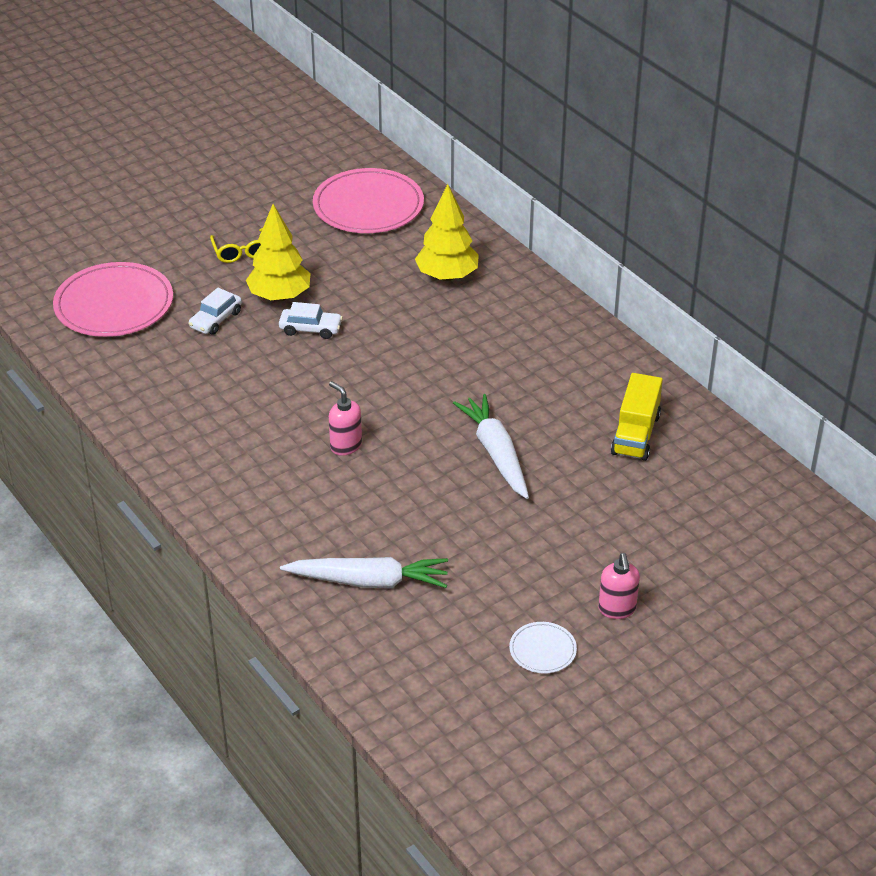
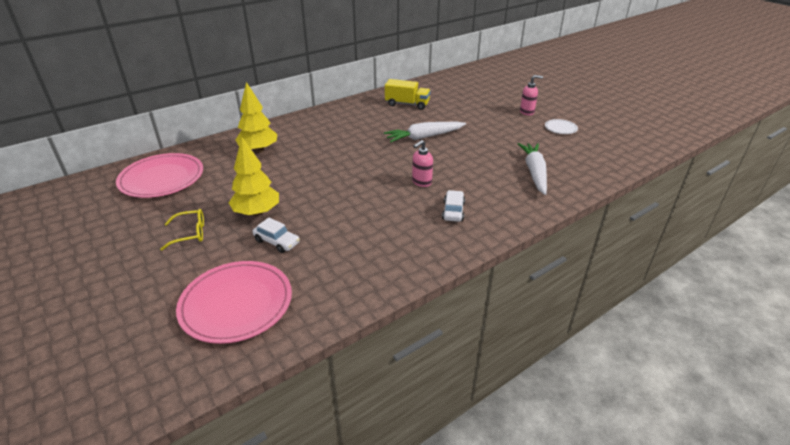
camera: 90 degrees left, 5 degrees down
(310, 329) = (300, 198): white car -> white car (453, 211)

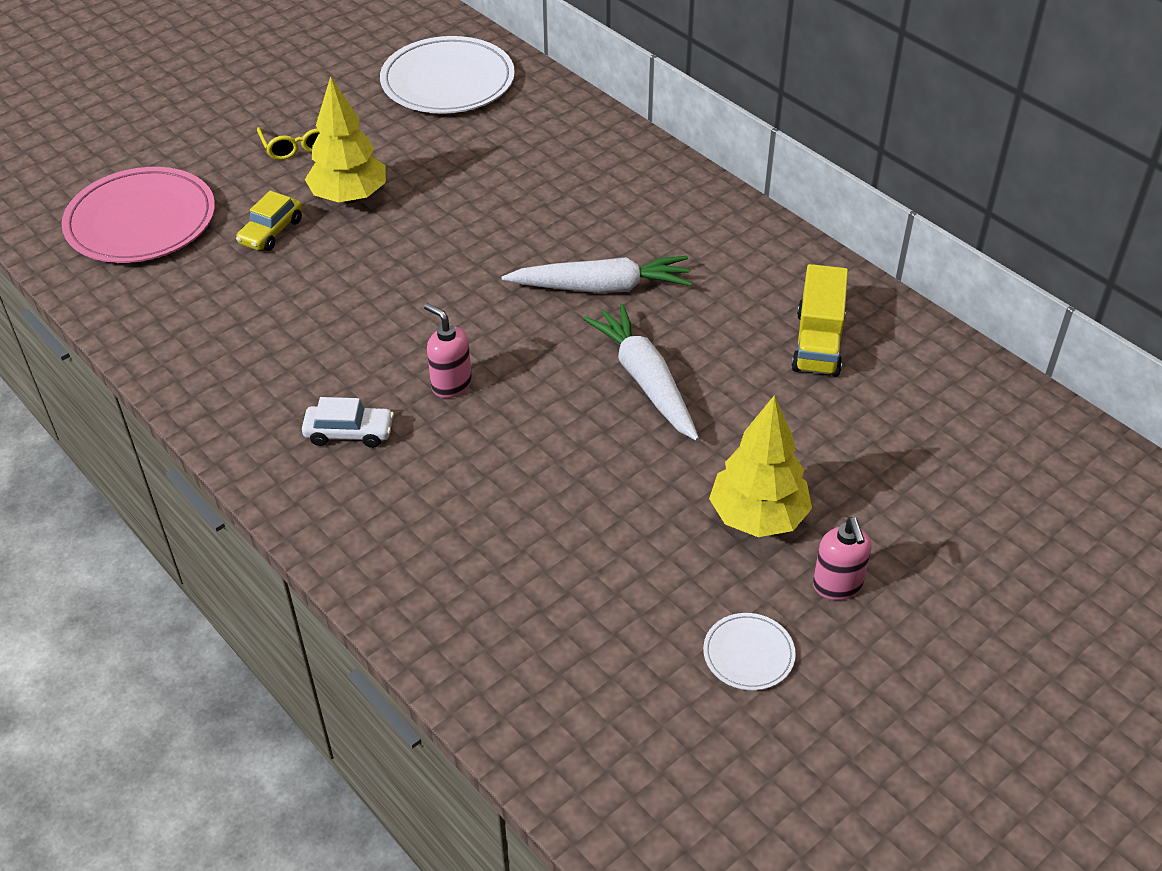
camera: 85 degrees right, 10 degrees up
(162, 178) = (448, 81): pink plate -> white plate
(259, 150) = (553, 159): yellow tree -> yellow tree (758, 517)
(277, 242) = (271, 232): white car -> yellow car
(534, 172) = (502, 572): white carrot -> white carrot (601, 287)

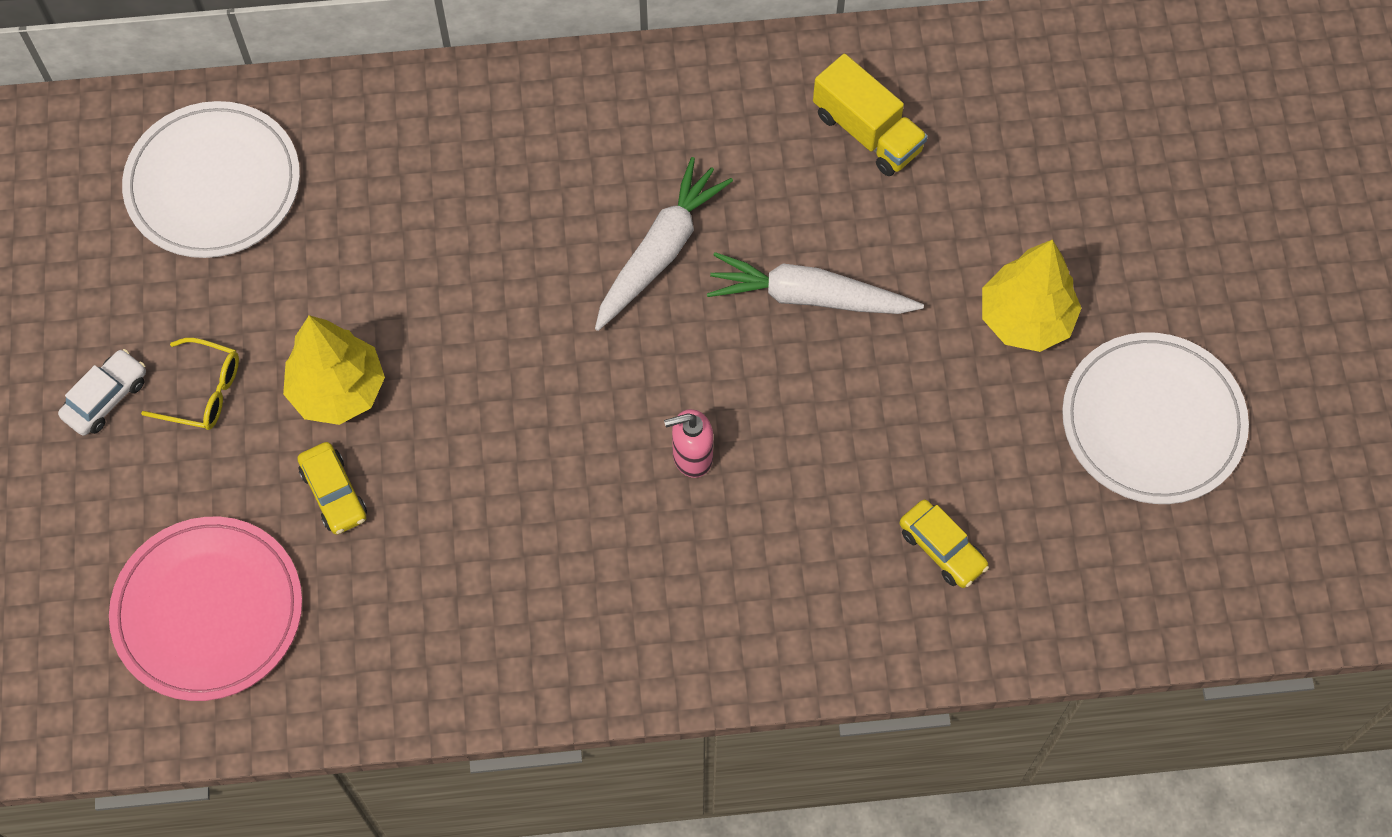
camera: 55 degrees left, 20 degrees up
(349, 433) = (689, 577): white car -> white car (106, 398)
(499, 570) = (942, 548): none -> yellow car
(748, 654) = (1152, 421): white plate -> white plate, size x2.17
(837, 586) = (1133, 313): pink soap dispenser -> none

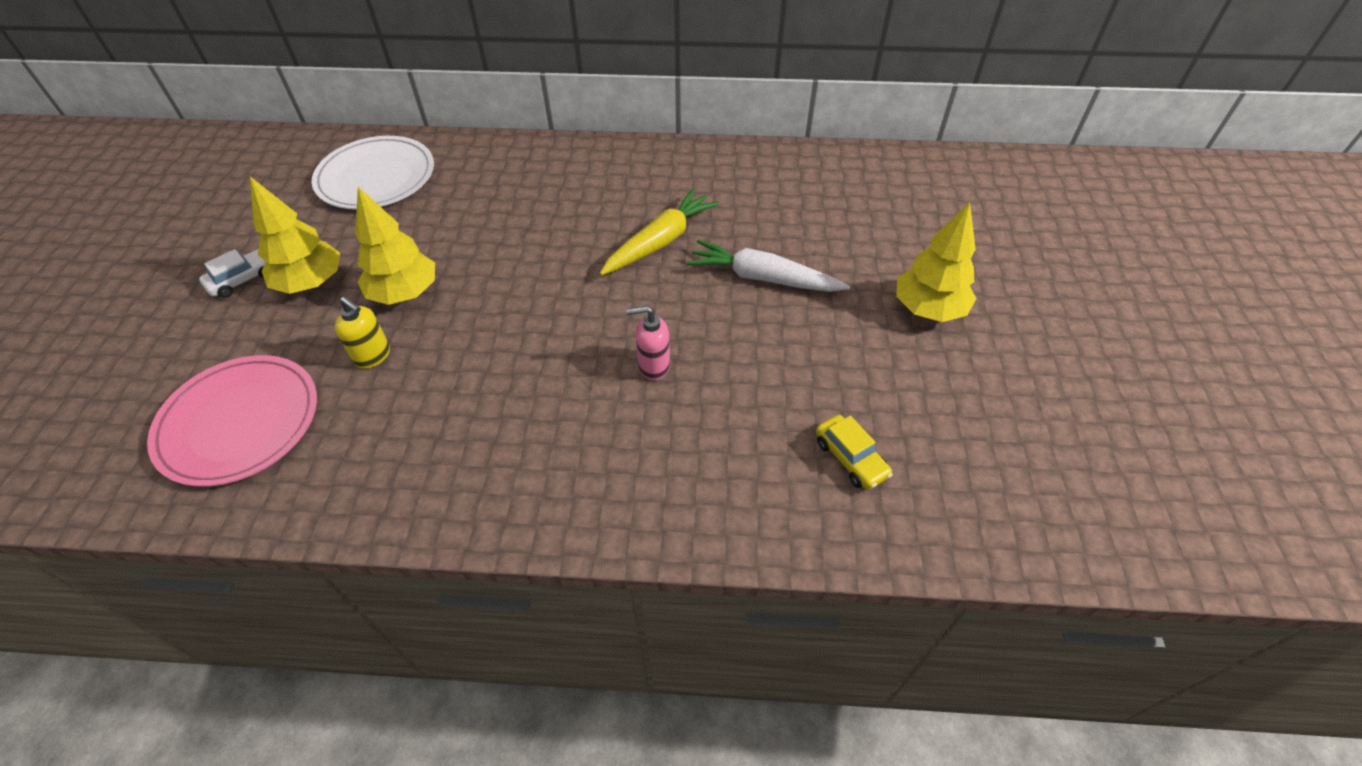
camera: 10 degrees right, 15 degrees down
(203, 391) = (311, 283): yellow glasses -> yellow tree
(334, 493) = (373, 356): yellow car -> yellow soap dispenser
(660, 252) = (660, 241): white carrot -> yellow carrot
(867, 132) = (818, 194): yellow truck -> none
(1152, 421) = (1034, 388): white plate -> none

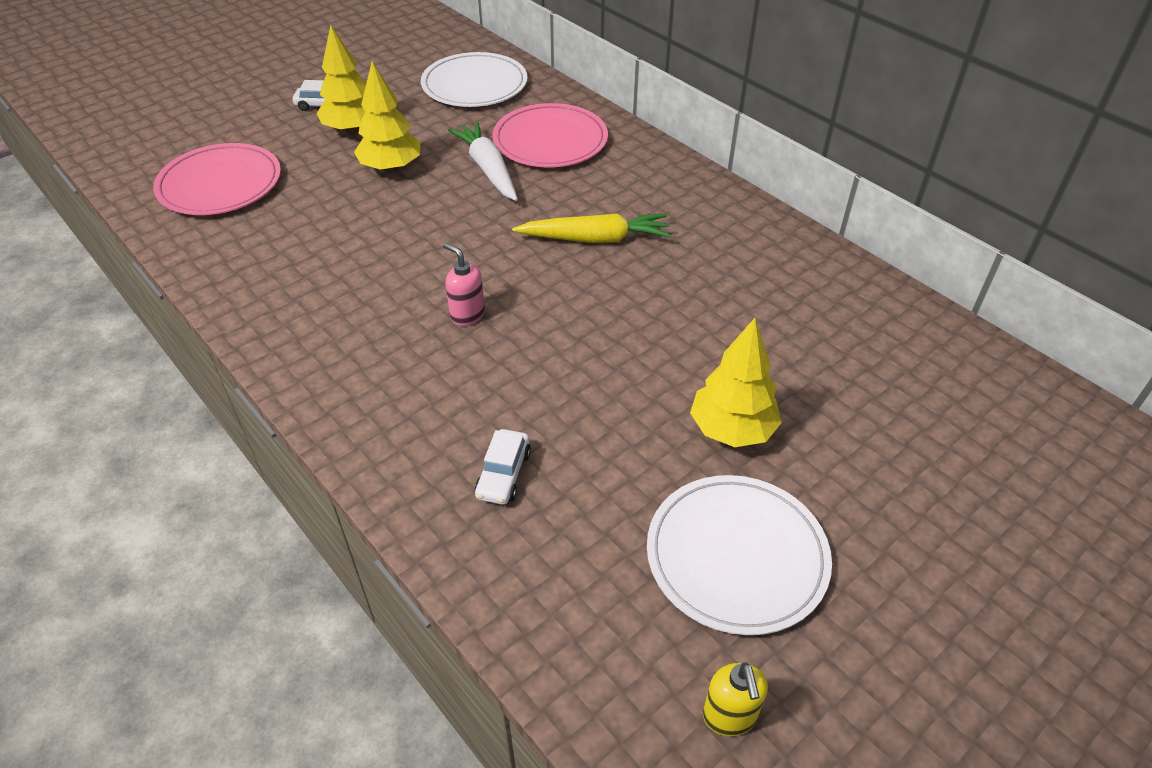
camera: 45 degrees right, 5 degrees down
(373, 356) = (325, 193): yellow soap dispenser -> yellow soap dispenser (729, 716)
(514, 187) = (550, 140): none -> pink plate
(763, 278) = (632, 313): white carrot -> white carrot (488, 169)
(850, 458) = (503, 474): yellow car -> white car
(1040, 386) = (736, 556): none -> white plate

